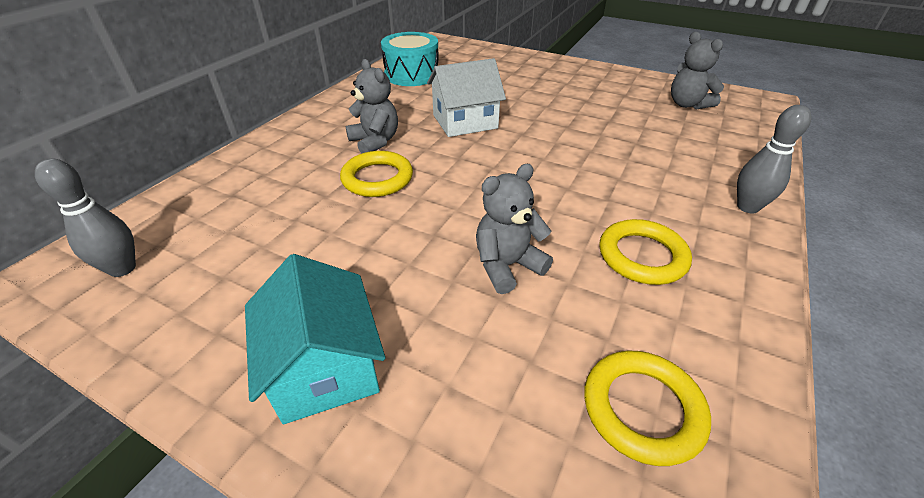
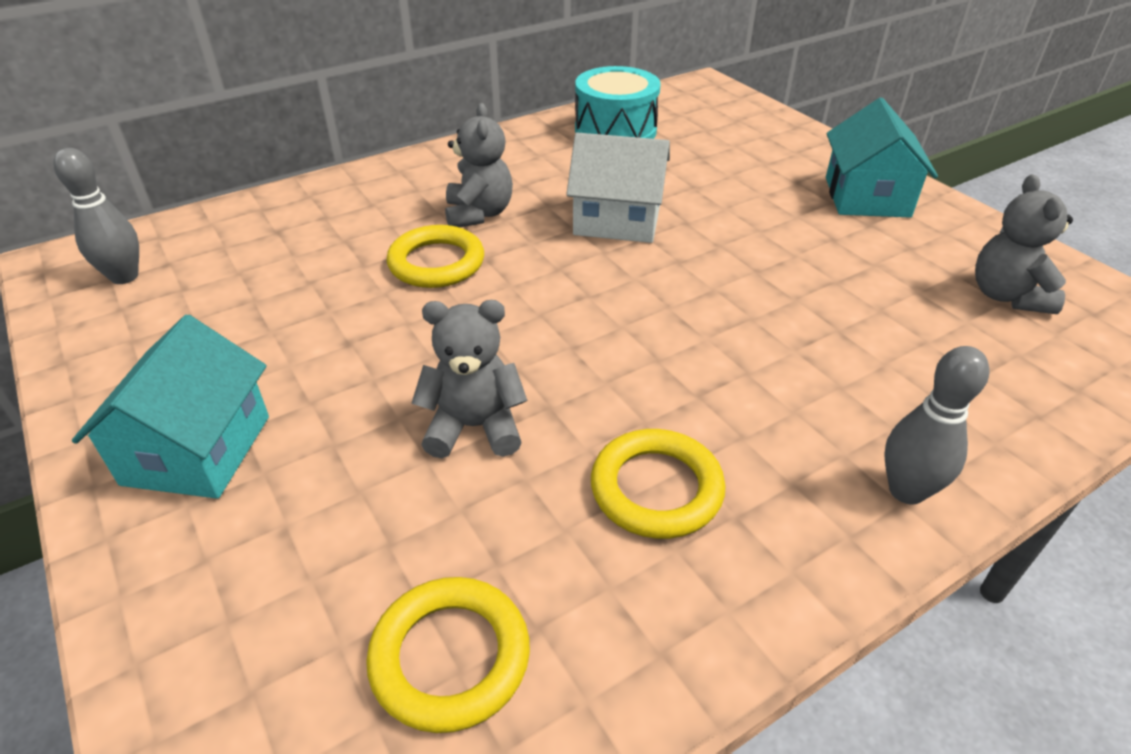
camera: 30 degrees right, 0 degrees up
(579, 76) = (867, 197): none -> turquoise house

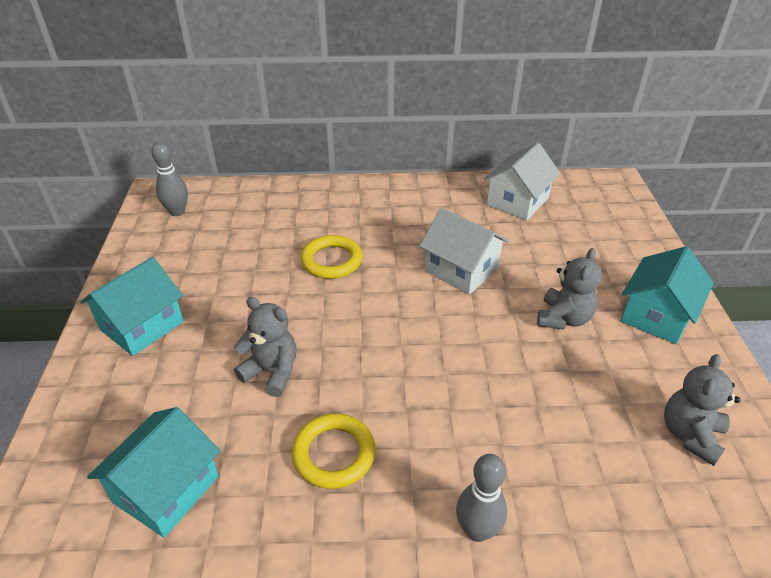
camera: 30 degrees right, 0 degrees up
(450, 657) = (166, 489): yellow ring -> turquoise house
(479, 214) = (381, 236): grey teddy bear -> grey teddy bear (563, 318)
(615, 130) = (517, 201): turquoise drum -> white house

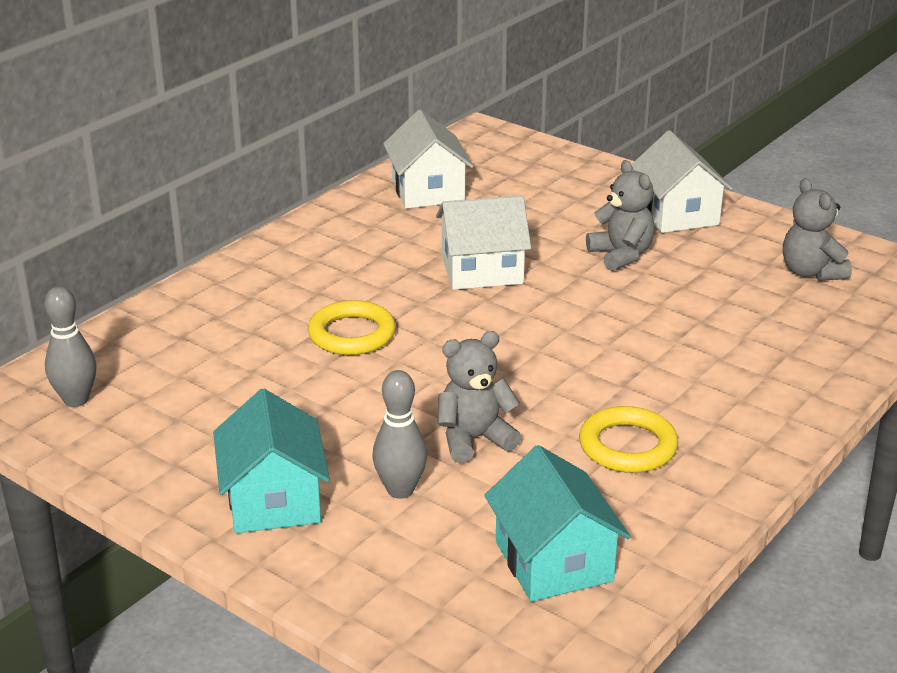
camera: 50 degrees left, 10 degrees down
(477, 530) = (789, 410): grey bowling pin -> grey bowling pin (400, 490)
(656, 315) = (677, 214): turquoise house -> white house

